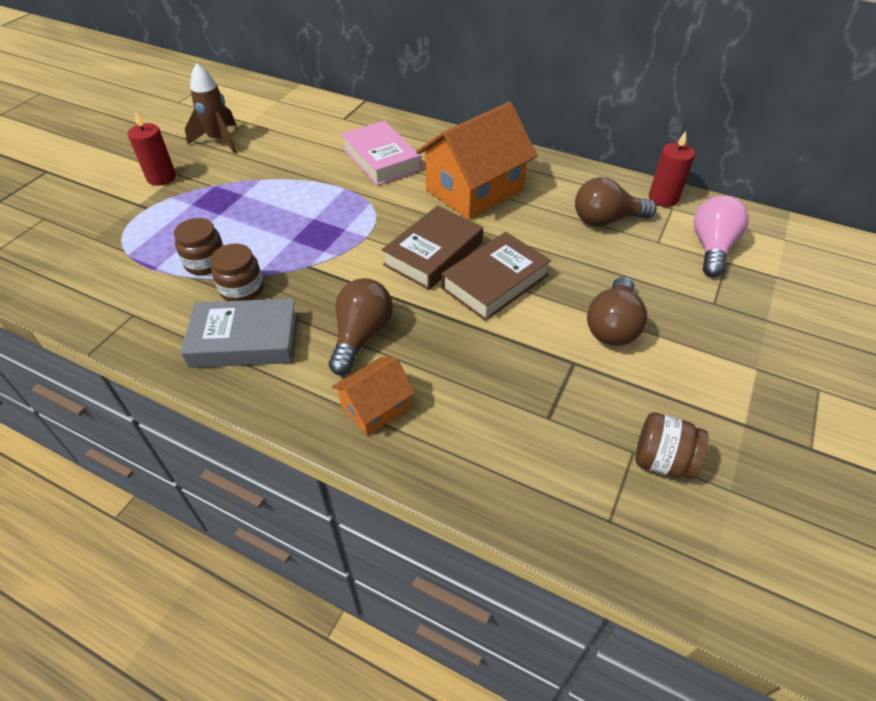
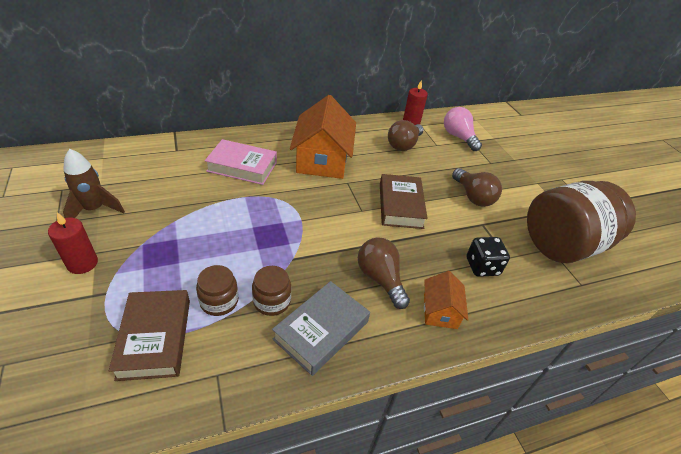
camera: 50 degrees left, 5 degrees down
(433, 254) = (351, 208): brown book -> brown book (155, 338)
(496, 403) = (482, 267): none -> black dice
(662, 460) = (562, 245): brown jar -> brown jar, size x2.29

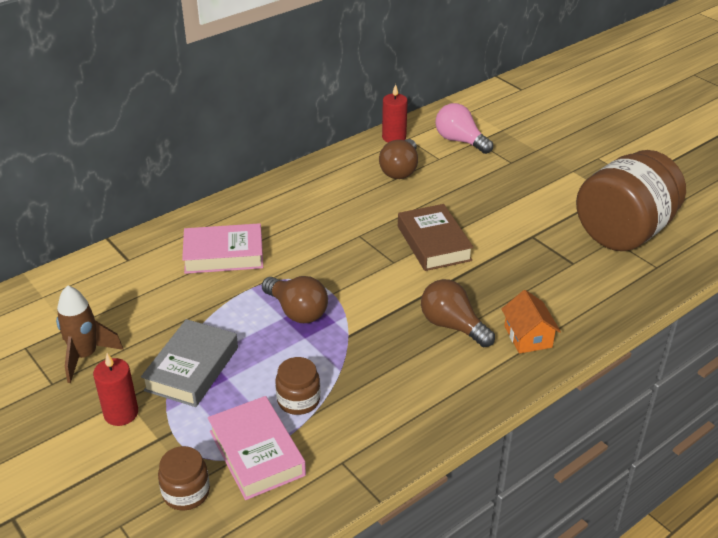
camera: 15 degrees left, 5 degrees down
(155, 338) = (257, 453): brown book -> pink book
(272, 301) = (353, 382): brown jar -> brown jar (186, 492)
(321, 330) = (420, 392): grey book -> grey book (192, 369)
(322, 160) = (314, 217): orange house -> none
(473, 197) = (509, 208): brown light bulb -> brown light bulb (297, 311)
(482, 267) = (551, 280): black dice -> none

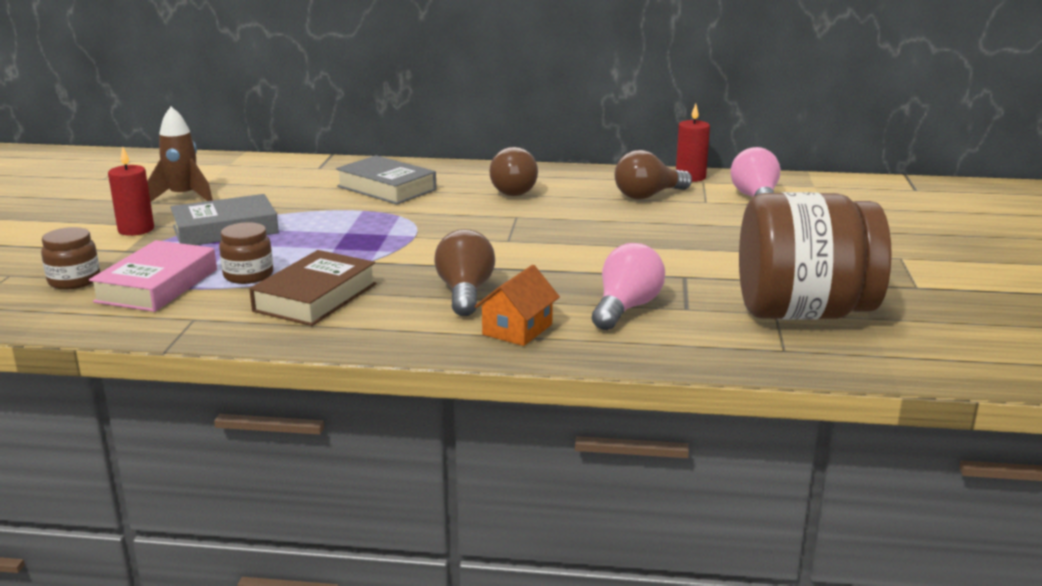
camera: 45 degrees right, 15 degrees down
(224, 254) = (386, 188): pink book -> grey book
(297, 311) = (364, 234): brown light bulb -> brown light bulb (513, 190)
(433, 243) = (571, 244): brown book -> brown book (315, 297)
(548, 282) = (626, 308): none -> pink light bulb

